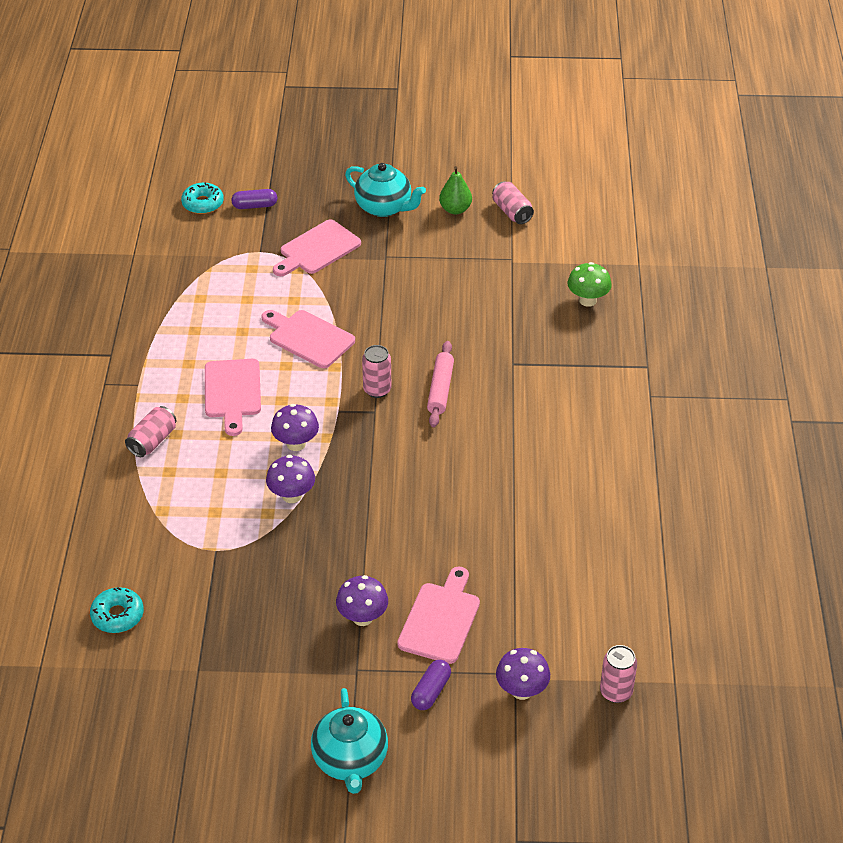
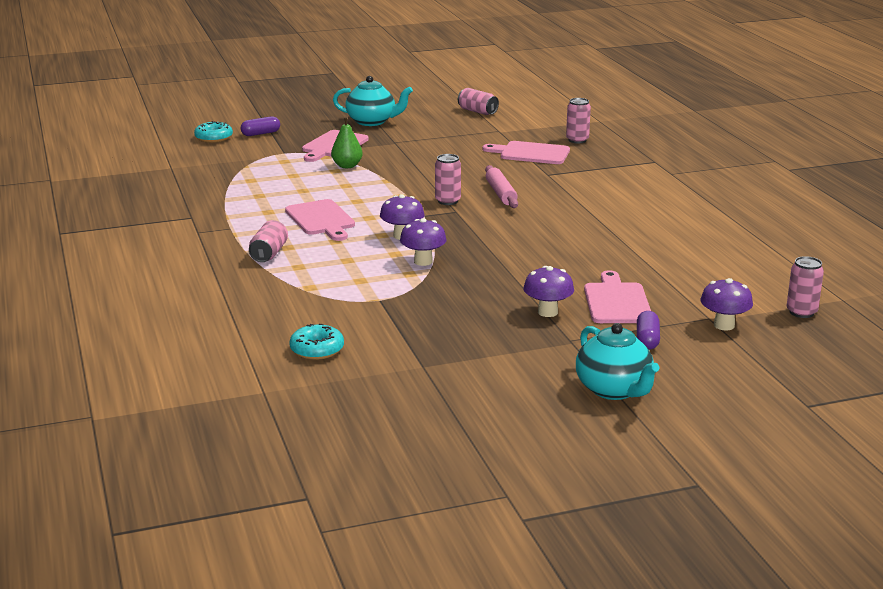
camera: 20 degrees left, 20 degrees down
(308, 338) = (364, 186): pink cutting board -> pink cutting board (531, 153)
(455, 209) = (431, 116): green pear -> green pear (347, 166)
(587, 300) = (577, 140): green mushroom -> pink can

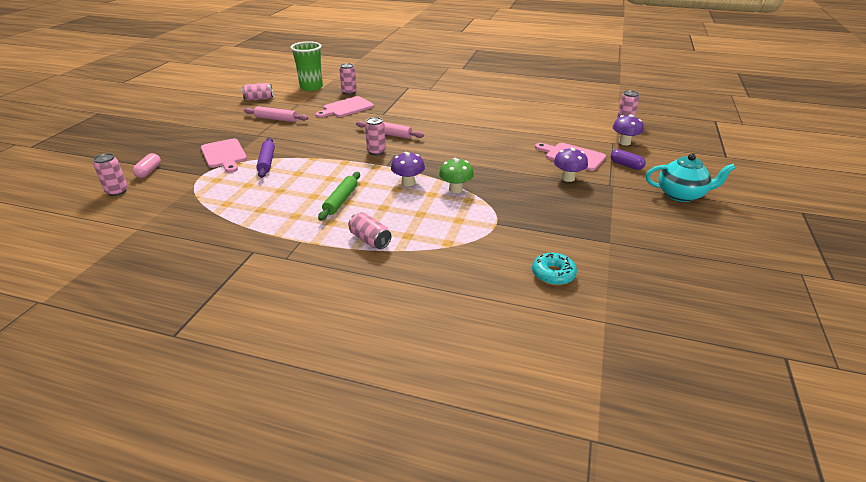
camera: 55 degrees left, 10 degrees up
(214, 138) = (117, 191): turquoise donut -> pink can
(260, 133) = (149, 171): purple capsule -> pink capsule
(321, 219) = (341, 200): pink cutting board -> green rolling pin
(347, 166) = (267, 162): green pear -> purple rolling pin
(372, 121) = (210, 130): turquoise teapot -> none
(423, 261) = (455, 189): purple mushroom -> green mushroom
(444, 136) = (276, 119): none -> pink rolling pin
(554, 120) = (311, 87): none -> green cup

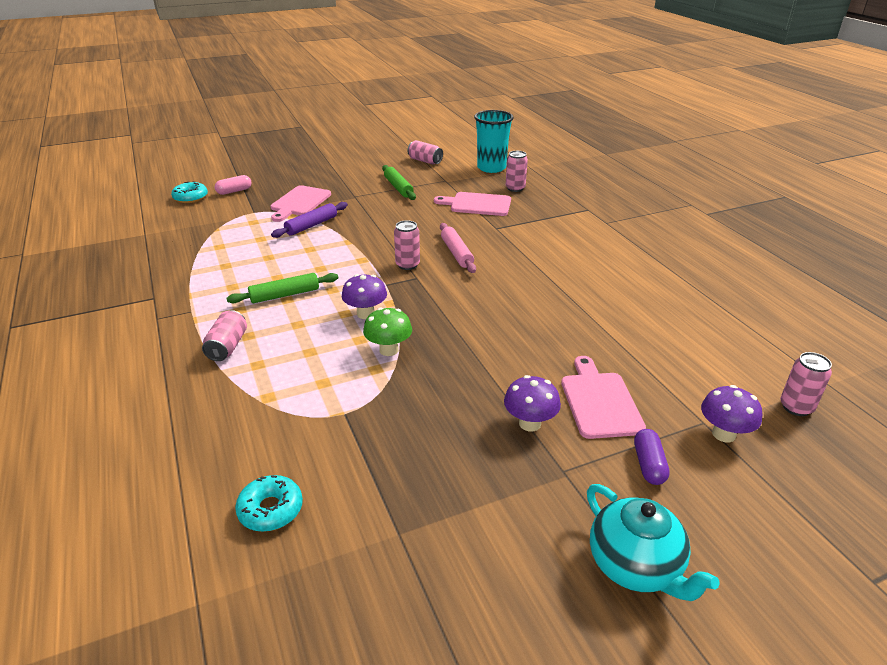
camera: 50 degrees right, 0 degrees up
(117, 191) = (190, 197): pink can -> turquoise donut
(276, 119) = (398, 187): pink rolling pin -> green rolling pin
(311, 87) = (491, 168): green cup -> turquoise cup

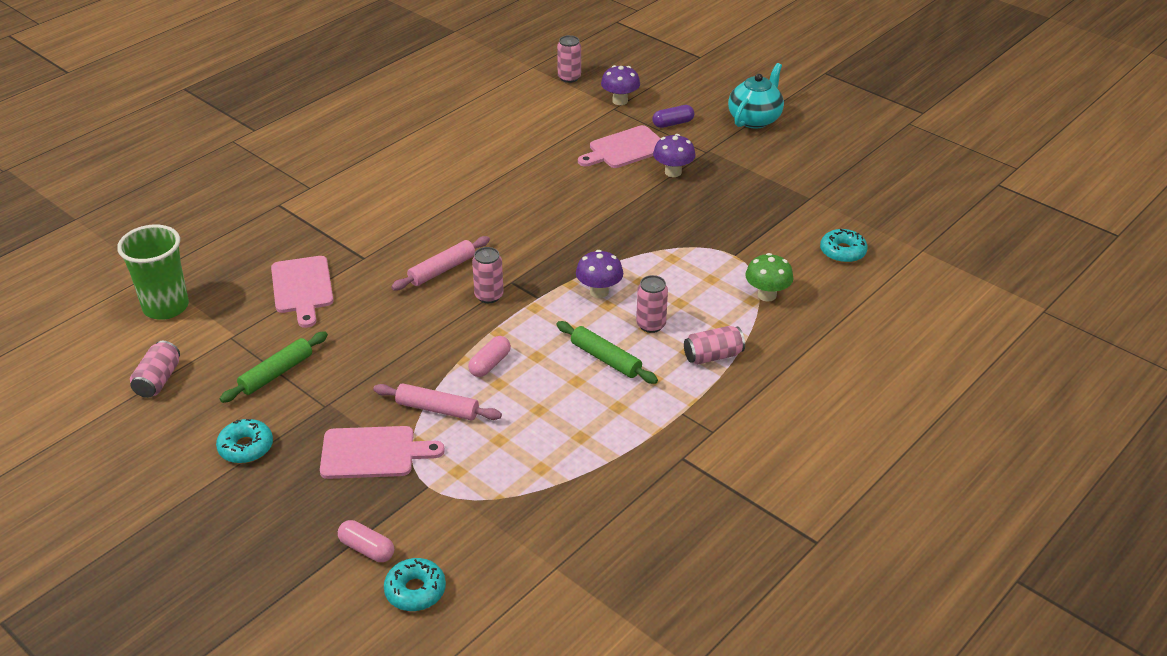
camera: 115 degrees left, 5 degrees up
(311, 225) = (437, 409): purple rolling pin -> pink rolling pin
(332, 250) = (490, 364): none -> pink capsule
(346, 174) = (246, 447): none -> turquoise donut
(389, 350) = (642, 259): green mushroom -> green mushroom (767, 295)
(491, 168) = (166, 307): turquoise cup -> green cup
(515, 188) = (235, 270): pink can -> pink can (651, 325)

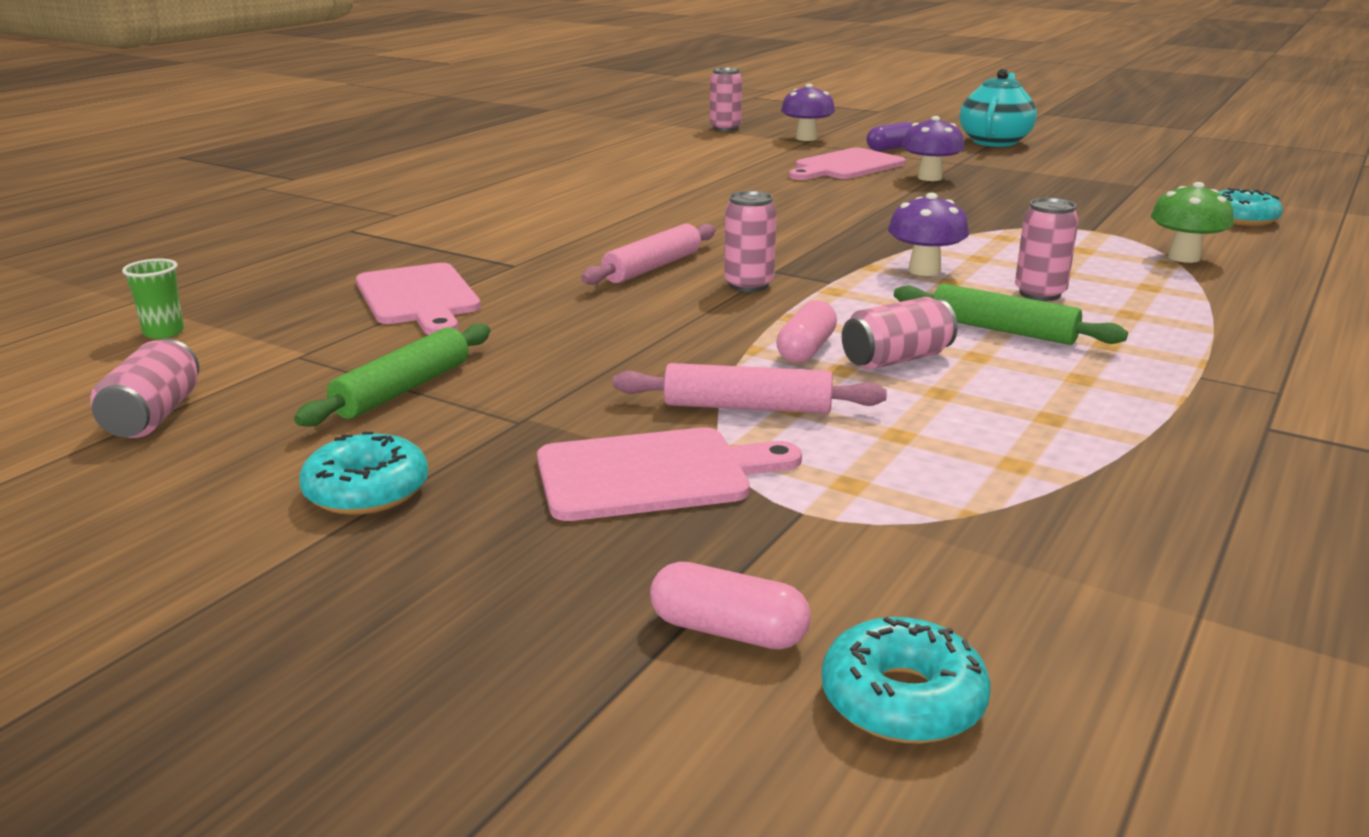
camera: 10 degrees left, 15 degrees down
(166, 307) = (164, 332): green cup -> green cup, size x0.45
(713, 356) = (1175, 315): pink can -> pink can (896, 359)

